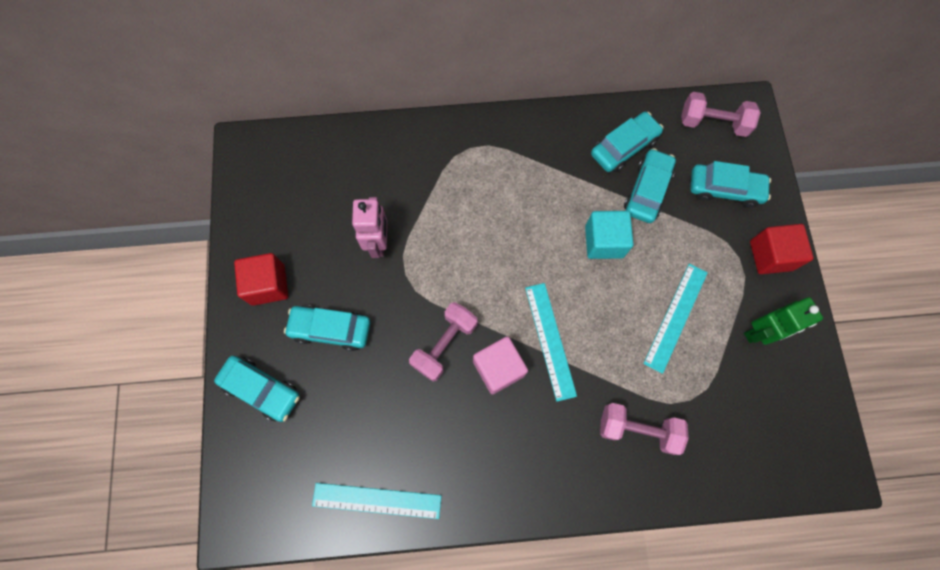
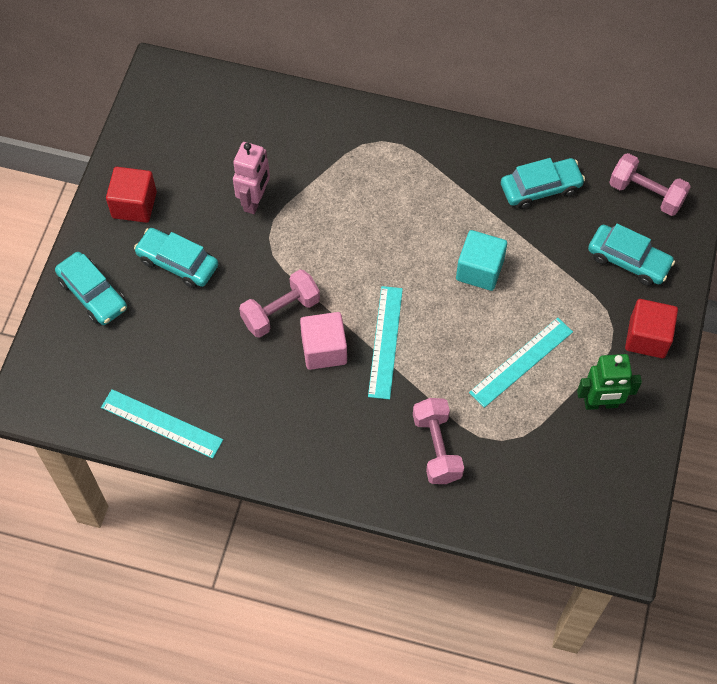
camera: 20 degrees right, 10 degrees down
(637, 429) = (437, 448): pink dumbbell -> pink dumbbell turned 45 degrees clockwise
(647, 190) = (546, 237): turquoise car -> none

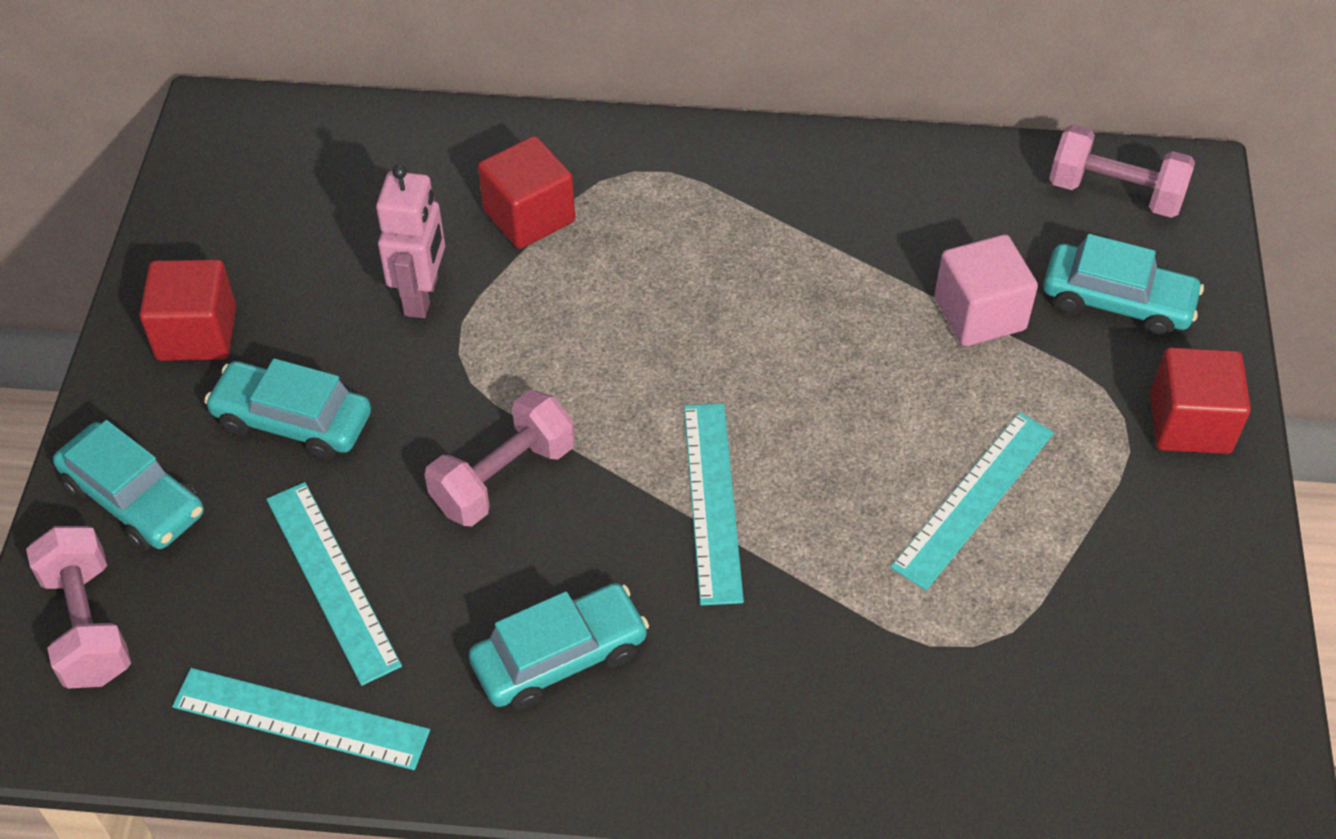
camera: 10 degrees left, 10 degrees down
(186, 354) = (332, 580): none -> turquoise ruler
(319, 160) = (529, 216): none -> red cube
(324, 350) = (599, 532): pink cube -> pink cube (979, 314)
(437, 448) = (854, 679): pink dumbbell -> pink dumbbell (88, 624)
(479, 270) = (857, 354): turquoise cube -> none
(540, 188) = (931, 208): turquoise car -> turquoise car (560, 656)
(601, 403) = (1141, 550): green robot -> none

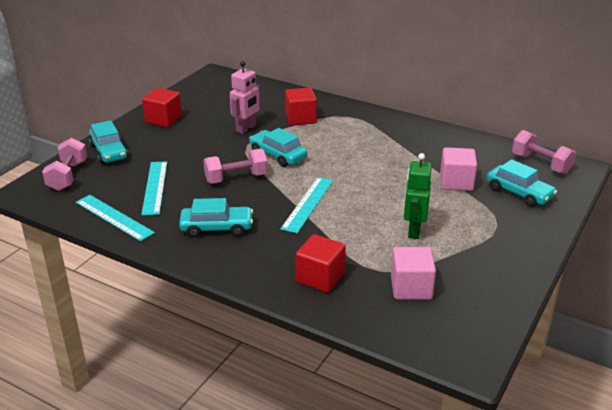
camera: 25 degrees right, 20 degrees down
(293, 420) = (176, 147): turquoise car -> turquoise car (278, 155)
(973, 499) = (413, 231): turquoise ruler -> green robot
(1056, 669) = (411, 288): none -> pink cube
(1189, 423) = (526, 234): red cube -> red cube (320, 278)

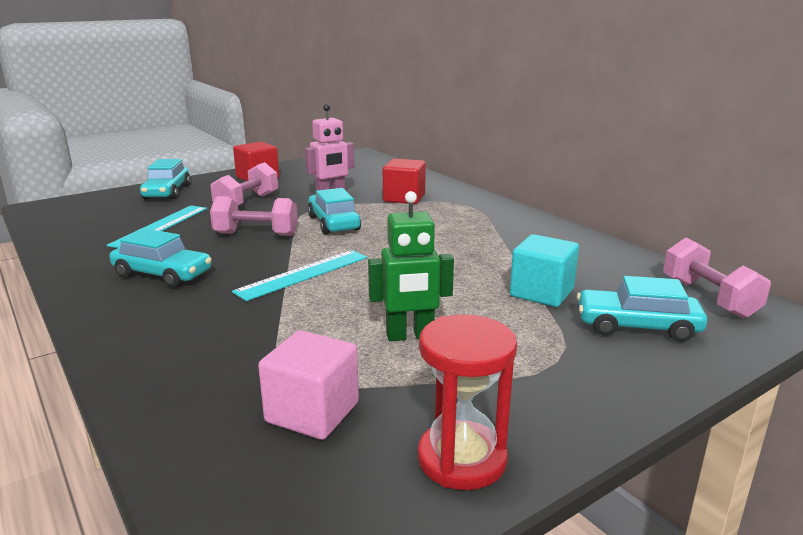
camera: 25 degrees right, 10 degrees down
(67, 176) = (98, 203): pink dumbbell -> pink dumbbell (247, 202)
(114, 217) = (78, 242): turquoise ruler -> none
(320, 278) = (200, 360): red cube -> none
(413, 231) = (410, 336): green robot -> green robot turned 135 degrees counterclockwise
(456, 182) = (541, 293): pink cube -> turquoise cube
(497, 288) = (462, 459): none -> red hourglass
(519, 193) = (637, 326): turquoise car -> turquoise car turned 120 degrees clockwise

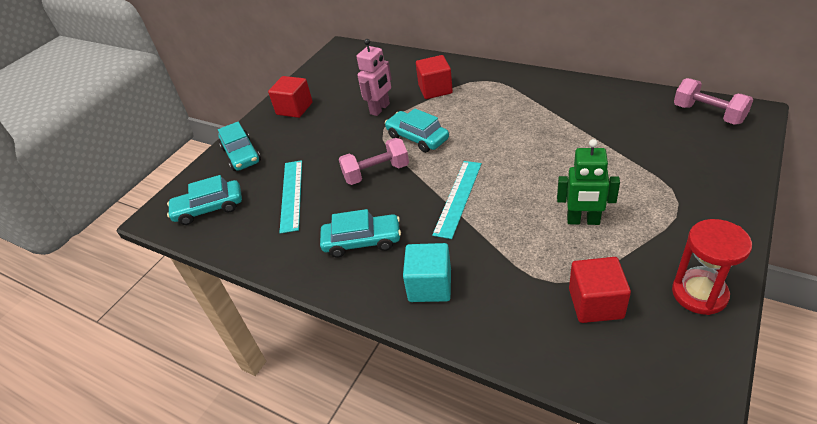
camera: 20 degrees left, 20 degrees up
(247, 202) = (324, 141): pink dumbbell -> none
(312, 412) = (595, 303): pink cube -> red cube
(410, 336) = (583, 221): green robot -> green robot turned 45 degrees clockwise
(541, 293) = (618, 149): turquoise cube -> turquoise cube (430, 286)
(637, 326) = (693, 155): turquoise car -> turquoise car (209, 208)

